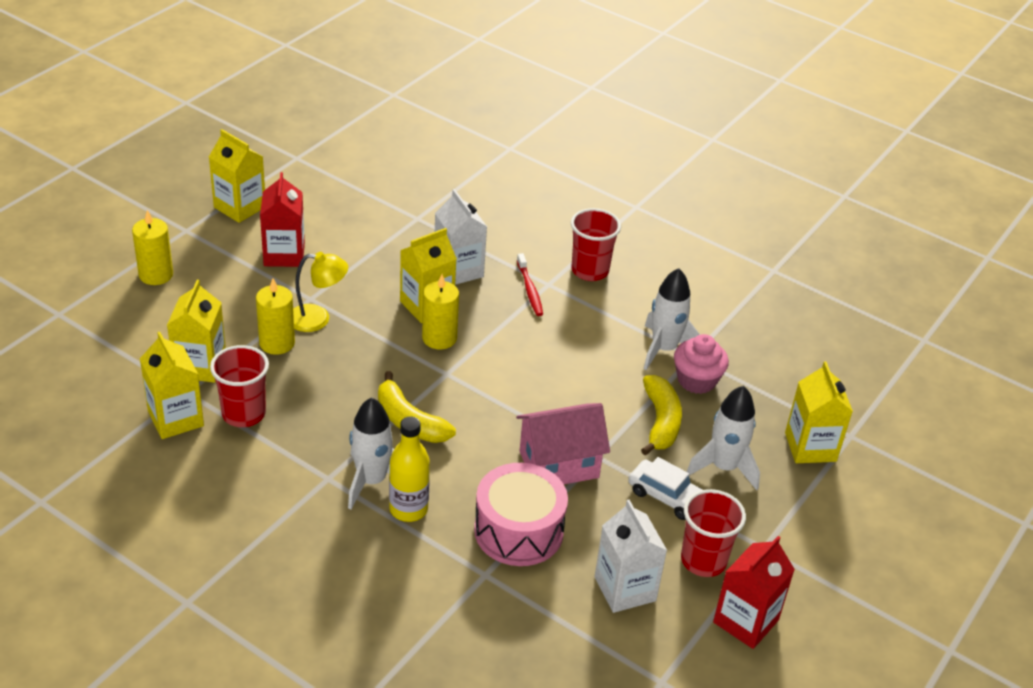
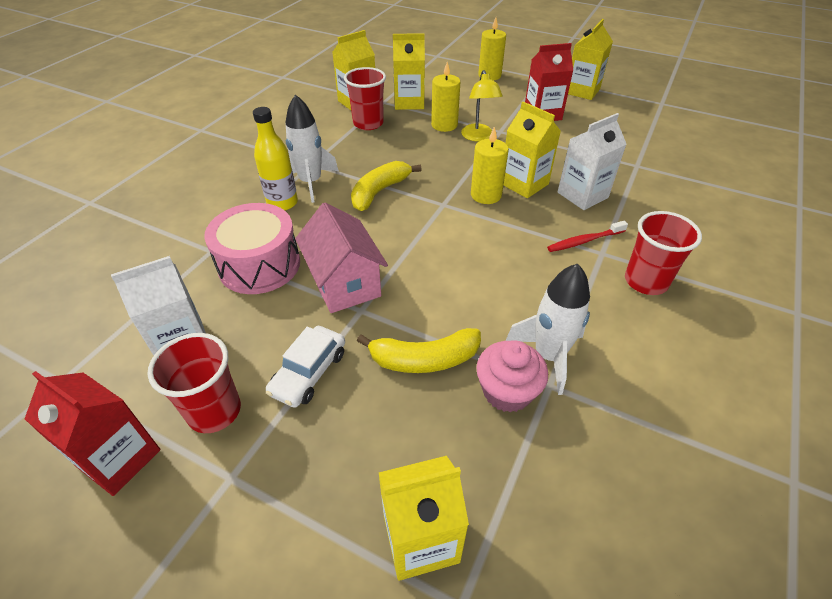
camera: 85 degrees right, 5 degrees up
(724, 467) = (362, 427): white rocket -> none

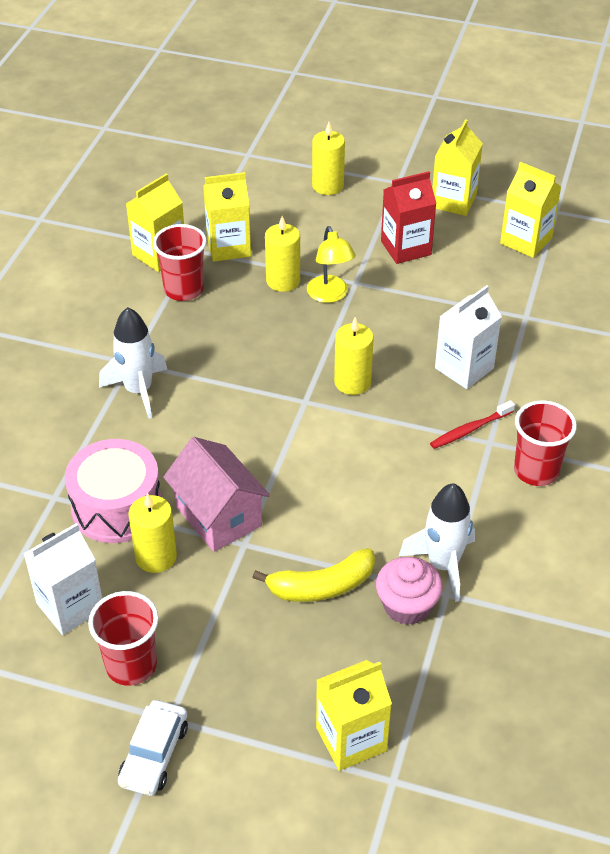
camera: 10 degrees left, 0 degrees up
(119, 458) = (59, 719): red carton -> none
(277, 310) = (156, 557): none -> yellow candle
(282, 203) = (114, 424): yellow bottle -> none
(309, 372) = (210, 616): white car -> white car (154, 754)
(379, 192) = (225, 393): yellow banana -> none
(524, 184) = (395, 360): yellow carton -> yellow carton (526, 241)

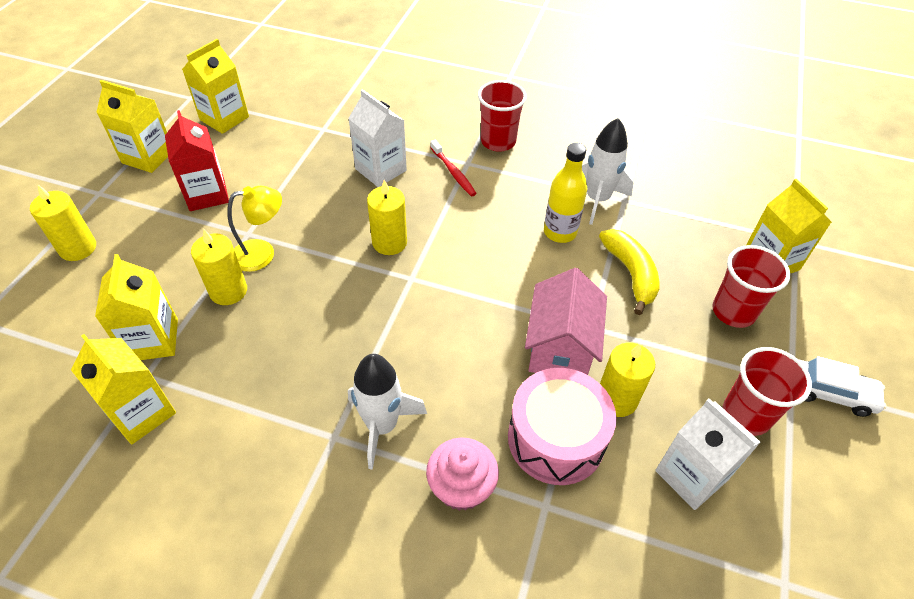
camera: 90 degrees left, 5 degrees up
(183, 289) = (217, 384): red cup -> red cup (733, 311)
(218, 516) = (560, 347): pink house -> pink house turned 45 degrees counterclockwise
(382, 524) = (560, 232): none -> yellow bottle
(407, 605) = (640, 223): pink cupcake -> pink cupcake (461, 486)

